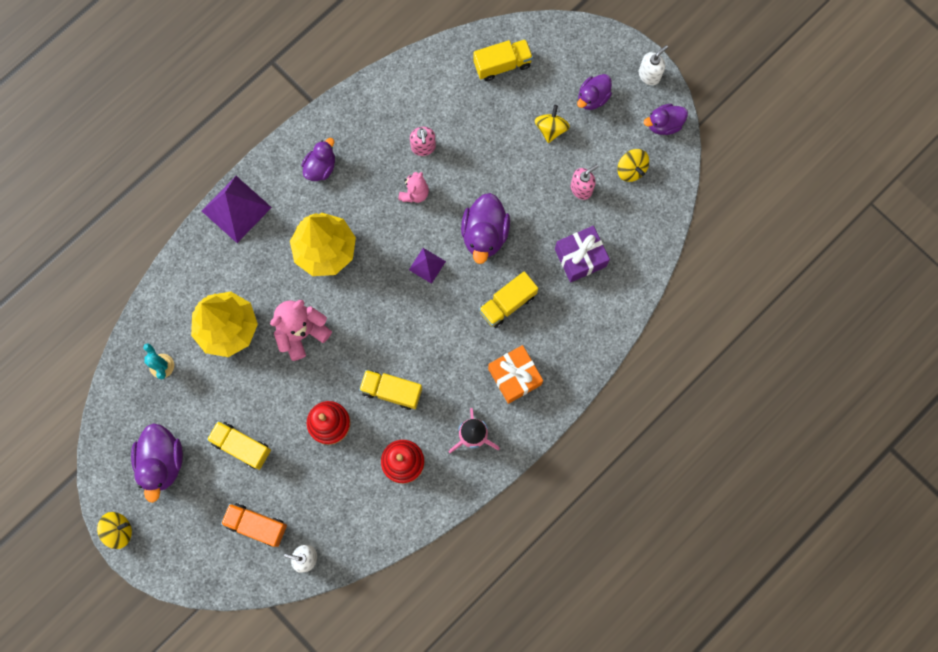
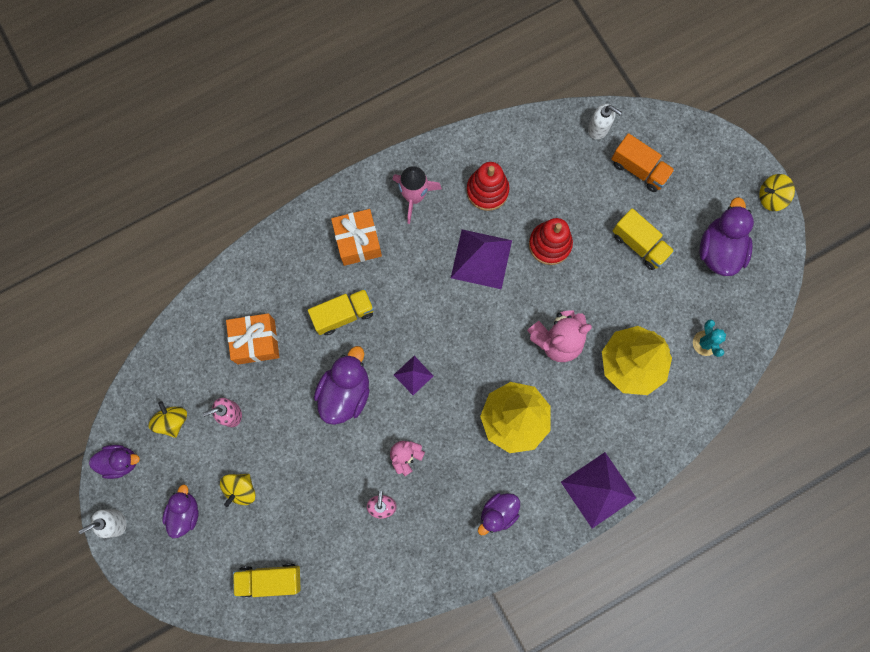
camera: 165 degrees left, 0 degrees up
(391, 391) = (481, 259): yellow truck -> purple pyramid
(580, 257) = (256, 342): purple gift -> orange gift
(592, 98) = (185, 513): purple duck -> purple duck turned 45 degrees counterclockwise

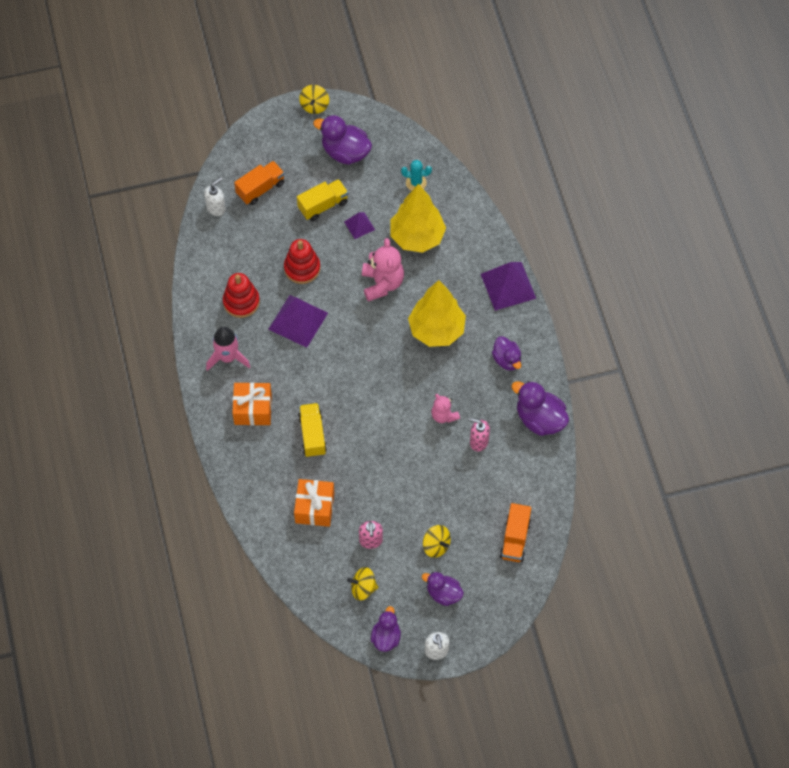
camera: 75 degrees left, 15 degrees down
(270, 579) = (515, 539): yellow truck -> orange truck
(345, 392) = (378, 448): purple duck -> purple duck (539, 419)
(413, 375) = (379, 394): purple pyramid -> purple pyramid (359, 225)

